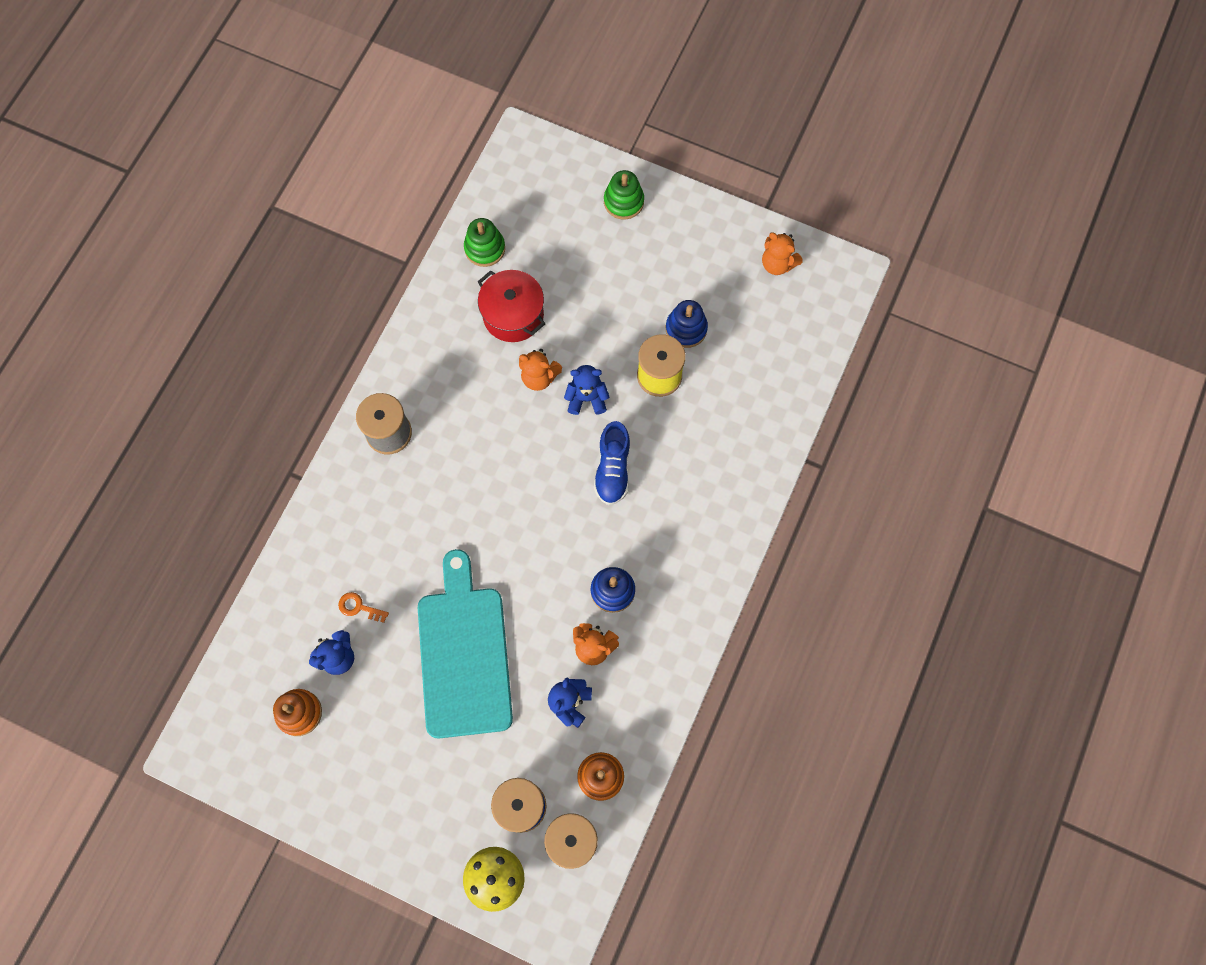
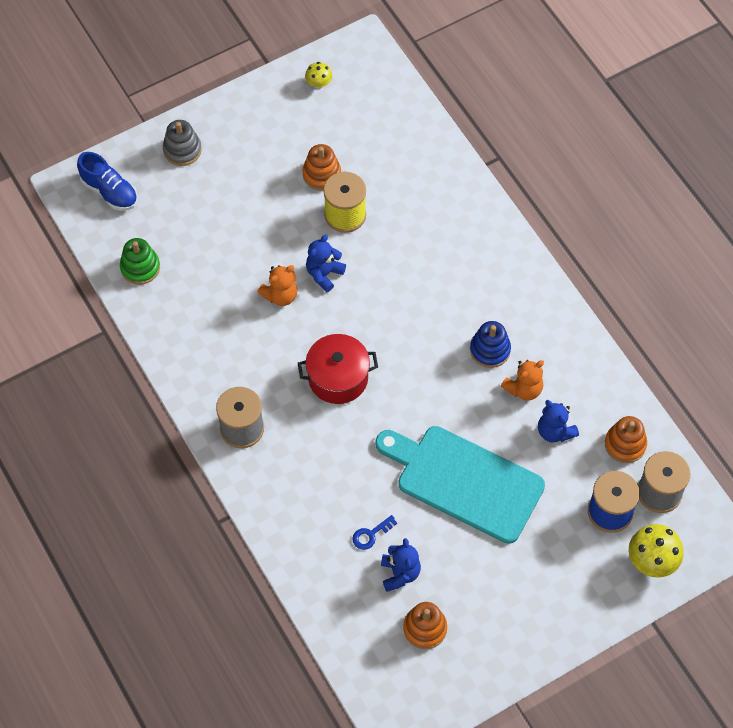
camera: 55 degrees left, 10 degrees down
(359, 607) = (371, 534): orange key -> blue key
(513, 315) = (214, 282): red pot -> red pot (338, 378)
(612, 469) = (395, 292): blue shoe -> blue shoe (110, 191)
(623, 202) = (182, 150): green stacking toy -> grey stacking toy
(686, 329) = (321, 174): blue stacking toy -> orange stacking toy
(777, 264) = (319, 84): orange teddy bear -> yellow mushroom

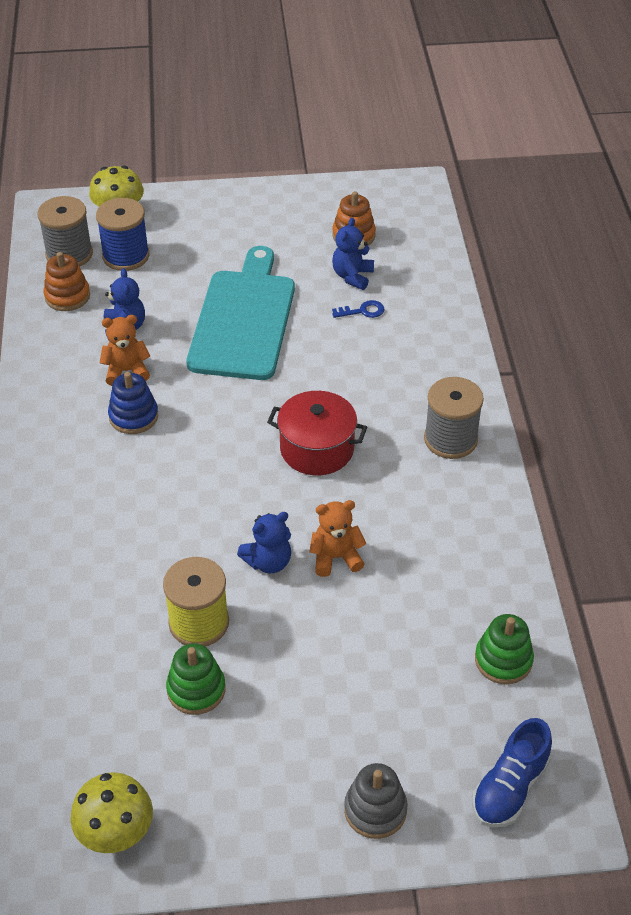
camera: 155 degrees left, 15 degrees down
(110, 191) = (509, 788): blue shoe -> blue shoe turned 120 degrees counterclockwise
(319, 84) = (116, 833): yellow mushroom -> yellow mushroom, size x1.75
(321, 174) = (196, 689): orange stacking toy -> green stacking toy
(464, 481) = (244, 320): turquoise cutting board -> turquoise cutting board turned 135 degrees counterclockwise

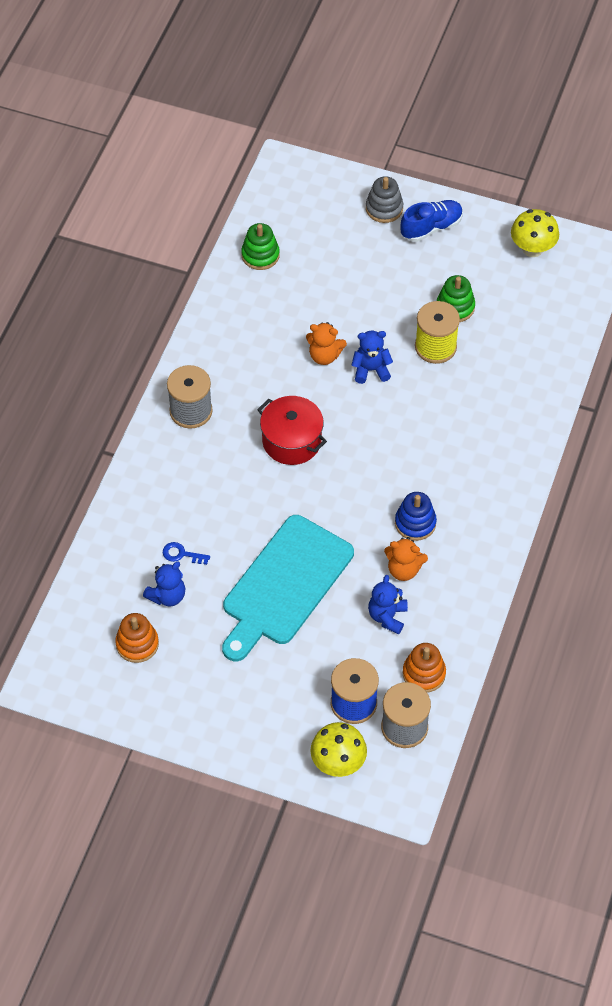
camera: 155 degrees left, 10 degrees up
(509, 788) = (304, 192): blue shoe -> blue shoe (431, 227)

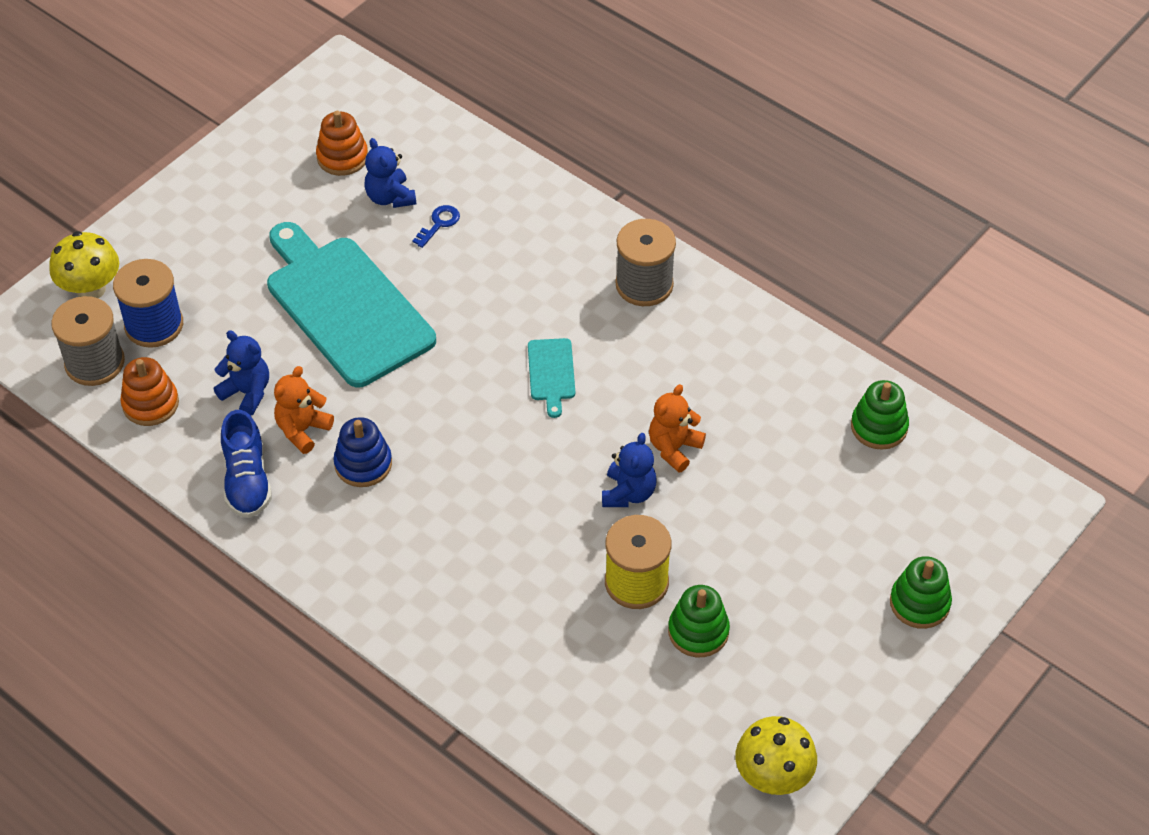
camera: 110 degrees right, 5 degrees down
(292, 441) = (551, 373): red pot -> turquoise cutting board
(384, 208) = (919, 603): grey stacking toy -> green stacking toy
(431, 227) = (861, 652): blue shoe -> blue shoe (247, 481)

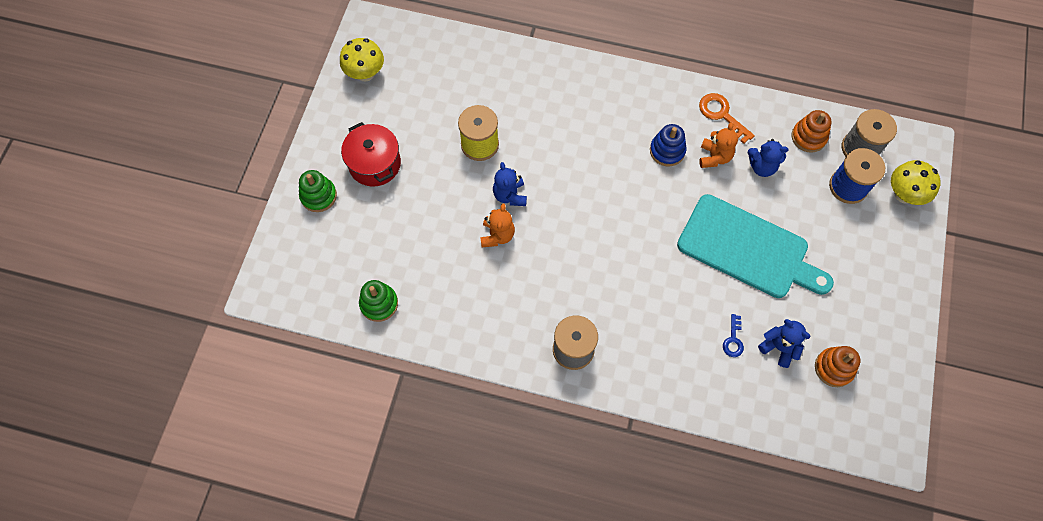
camera: 155 degrees right, 15 degrees up
(247, 481) = (722, 115): blue shoe -> orange key
(551, 373) = (596, 256): turquoise cutting board -> none
(698, 631) = (434, 131): green stacking toy -> none
(814, 617) = (374, 164): none -> red pot

